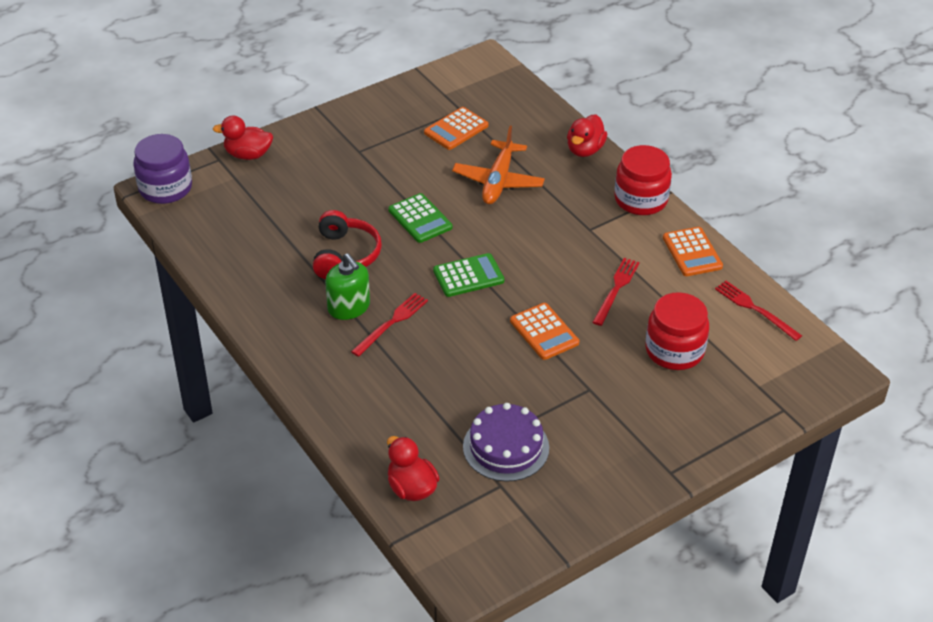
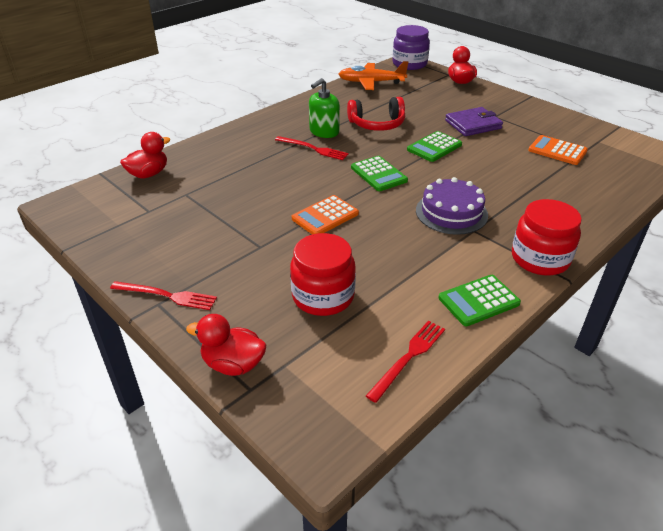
camera: 80 degrees right, 5 degrees down
(374, 174) = (473, 124): none -> purple wallet
(498, 181) = (505, 176): orange plane -> orange plane (371, 82)
(506, 447) = (189, 209): purple cake -> purple cake (451, 212)
(585, 150) = (589, 218): red duck -> red duck (233, 364)
(616, 289) = (397, 252): red fork -> red fork (167, 295)
(692, 252) = (478, 301): orange calculator -> green calculator

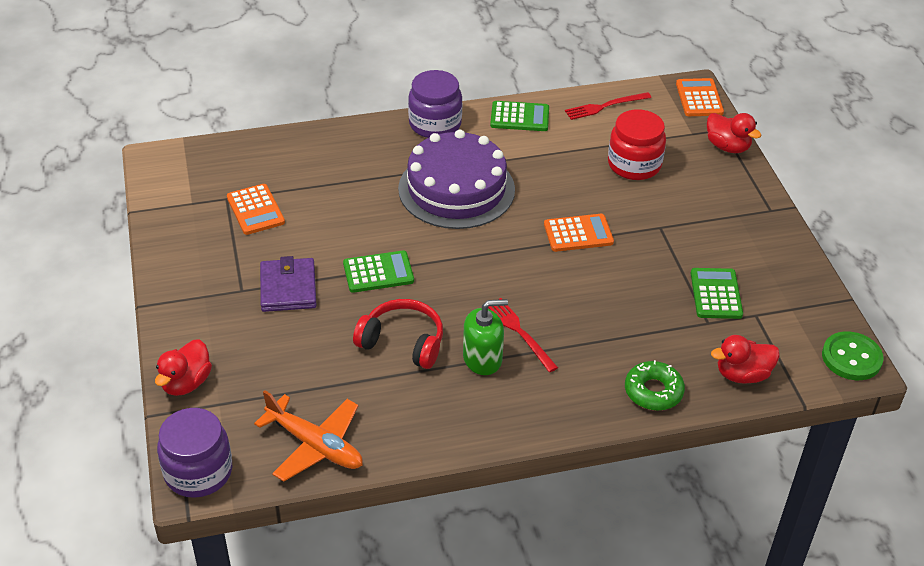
camera: 150 degrees left, 5 degrees up
(63, 208) = (851, 358): none -> green button
(167, 295) = (761, 214): red fork -> none
(207, 149) = (653, 391): none -> green donut
(305, 430) = (699, 98): none -> orange calculator
(378, 174) = (480, 261): green calculator -> green calculator (716, 294)
(451, 212) = (456, 189): purple cake -> purple cake, size x1.54
(473, 124) = (288, 288): purple wallet -> purple wallet turned 75 degrees clockwise
(540, 259) = (435, 124): red jar -> purple jar

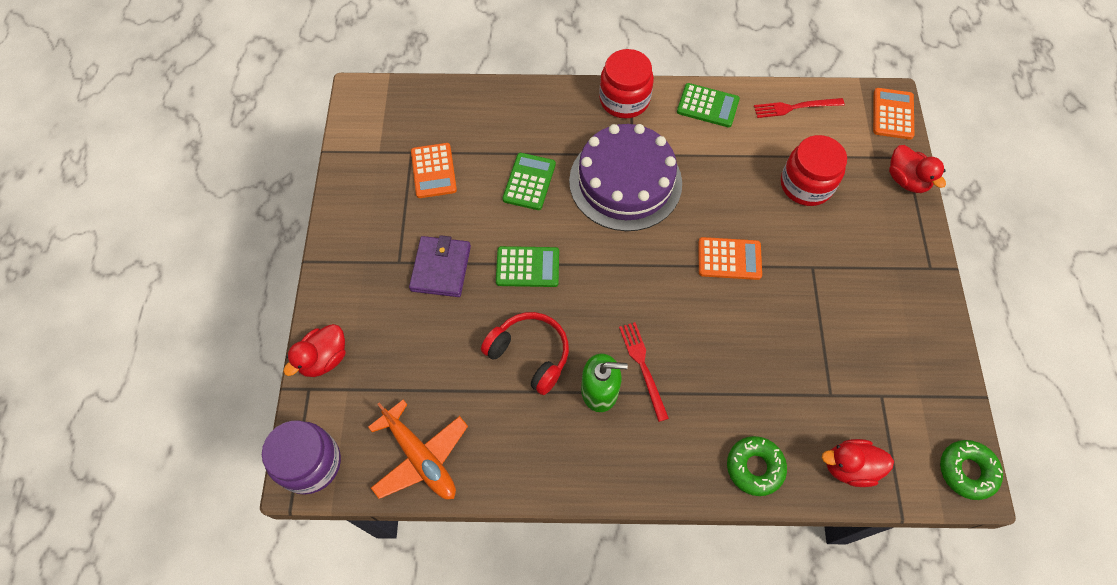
camera: 15 degrees right, 20 degrees up
(435, 124) = (624, 100): purple jar -> red jar
(716, 294) = (847, 361): green calculator -> green calculator (529, 182)
(851, 358) = (967, 471): green button -> green donut

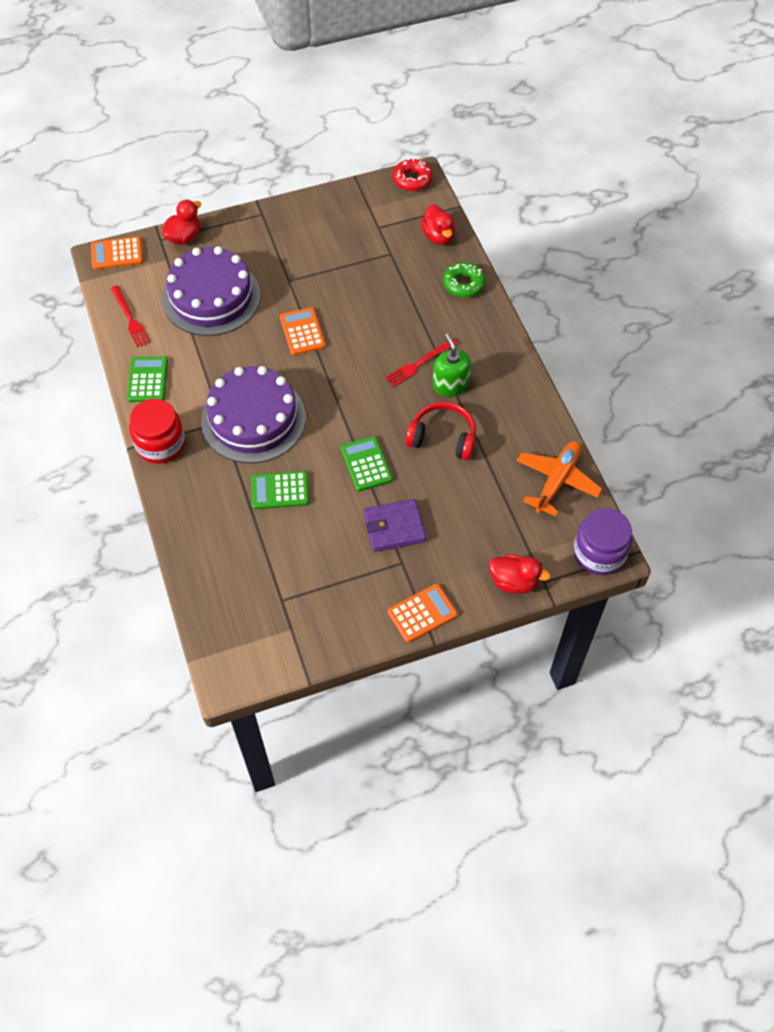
camera: 110 degrees left, 5 degrees down
(433, 171) = (296, 572): orange calculator -> orange calculator (422, 613)
(530, 354) = (442, 438): red headphones -> red headphones turned 90 degrees clockwise
(806, 185) = (211, 297): red jar -> purple cake
(967, 471) = (412, 179): green donut -> red donut

